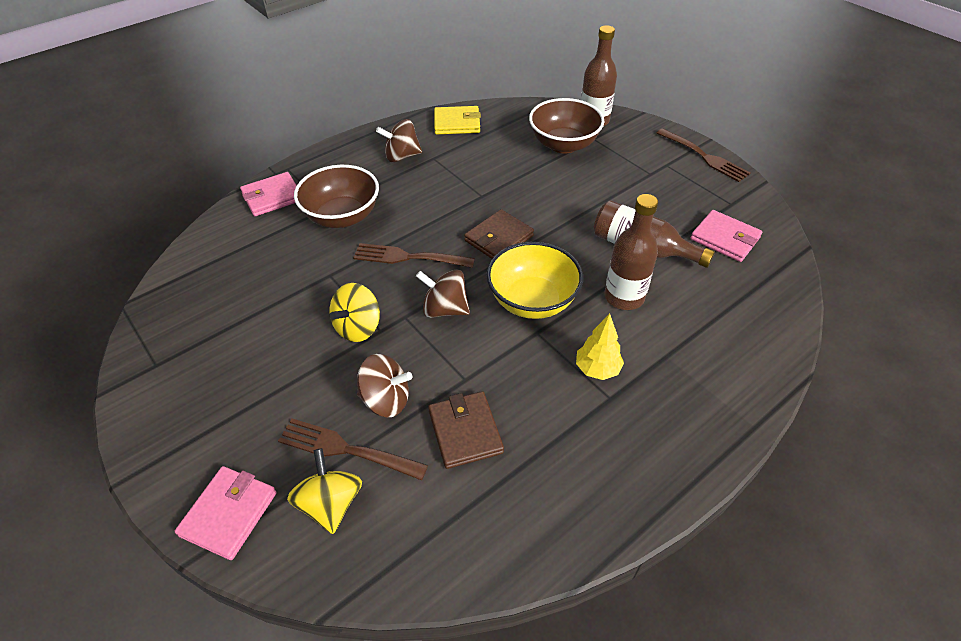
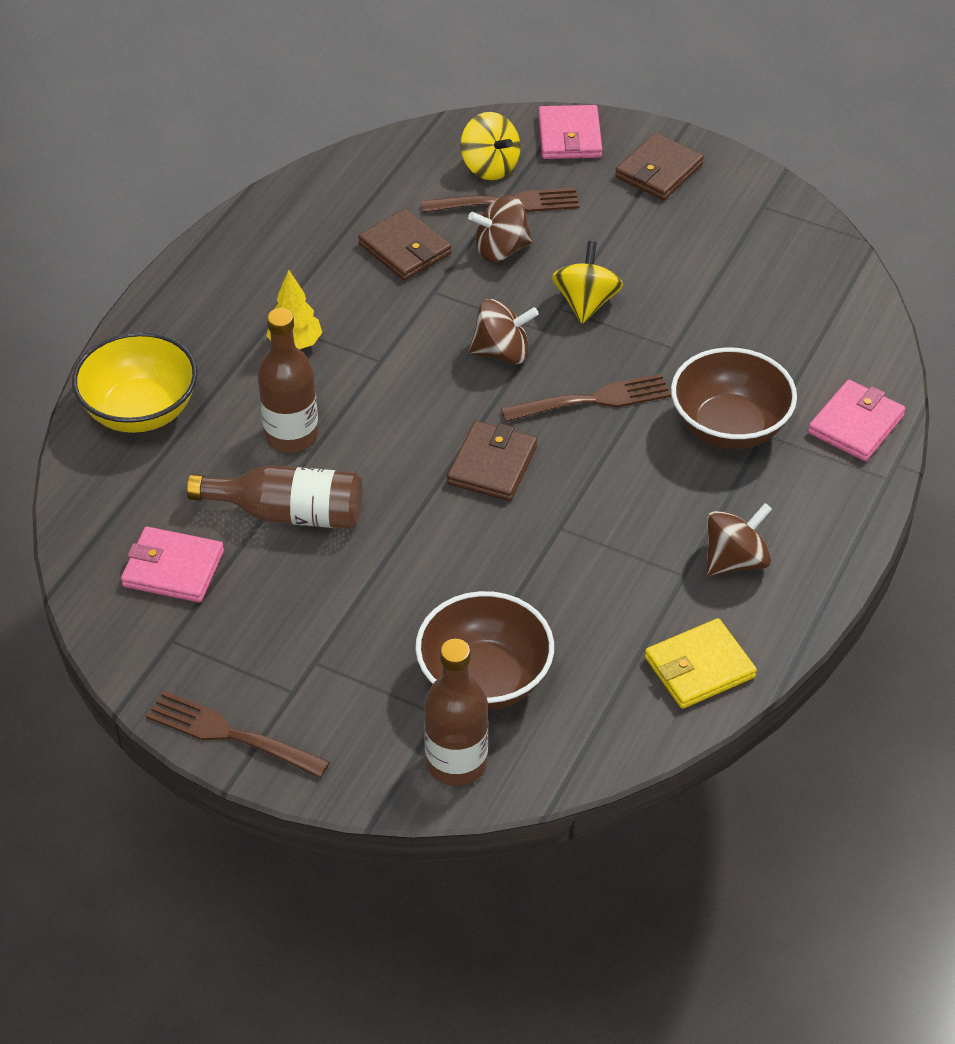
camera: 155 degrees right, 0 degrees up
(193, 434) = (658, 171): none -> brown wallet
(532, 301) = (403, 395): yellow bowl -> yellow bowl (140, 411)

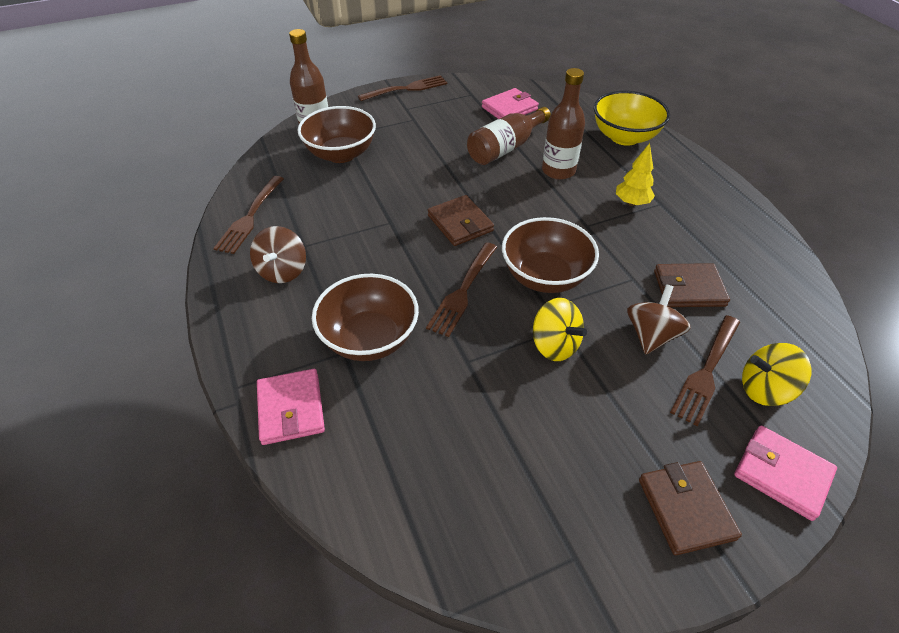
camera: 130 degrees right, 0 degrees up
(502, 352) = (545, 276): brown spinning top -> brown bowl
(699, 667) = (250, 216): yellow wallet -> brown fork

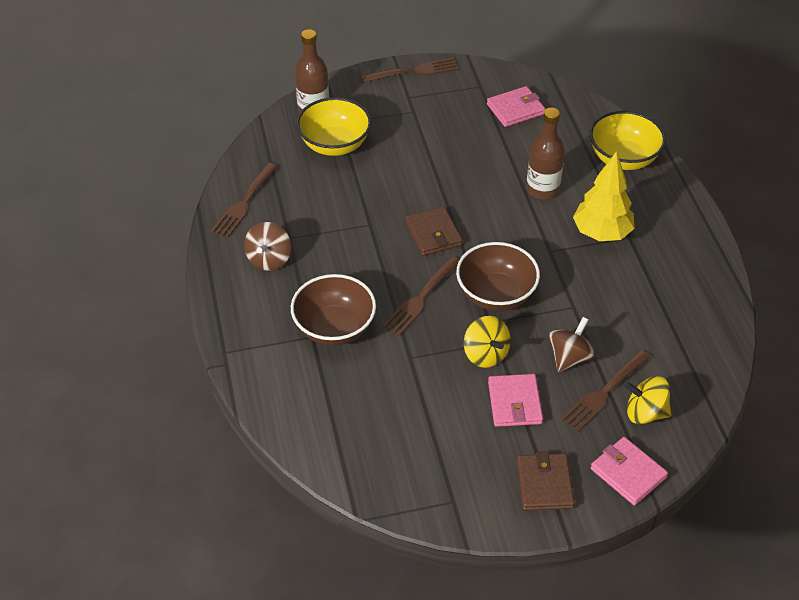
camera: 10 degrees right, 0 degrees up
(291, 409) = (266, 374): pink wallet -> pink wallet (514, 403)
(341, 154) = (335, 145): brown bowl -> yellow bowl
(505, 148) = (498, 157): brown bottle -> none
(631, 203) = (601, 233): yellow tree -> yellow tree, size x1.67
(689, 288) = (620, 322): brown wallet -> none

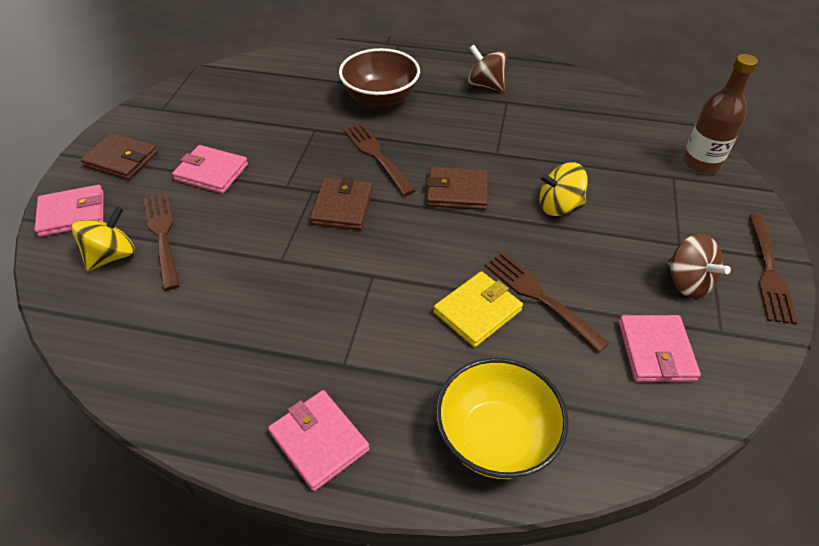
camera: 115 degrees right, 0 degrees up
(244, 202) = (568, 88): brown fork -> brown fork (541, 298)
(335, 145) = (634, 163): yellow bowl -> none
(485, 354) = (278, 174): yellow spinning top -> yellow spinning top (559, 206)
(496, 295) = (342, 207): brown bowl -> brown wallet
(542, 189) = (477, 311): brown bottle -> yellow wallet
(570, 357) = (223, 229): brown spinning top -> brown spinning top (688, 282)
(601, 233) = (368, 338): yellow tree -> none
(683, 227) = (319, 441): none -> pink wallet

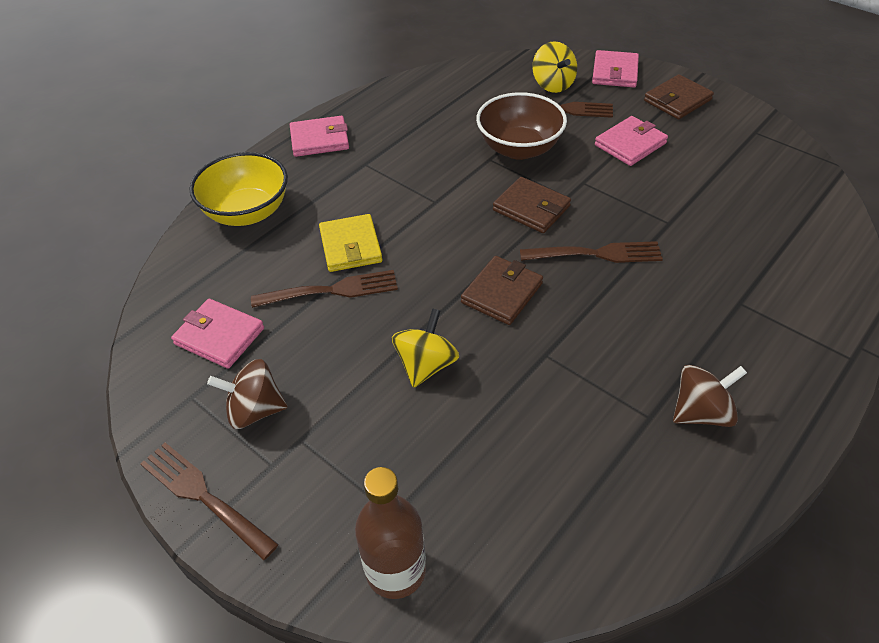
camera: 120 degrees right, 0 degrees up
(380, 99) = (709, 292): brown bowl -> brown bowl (519, 148)

